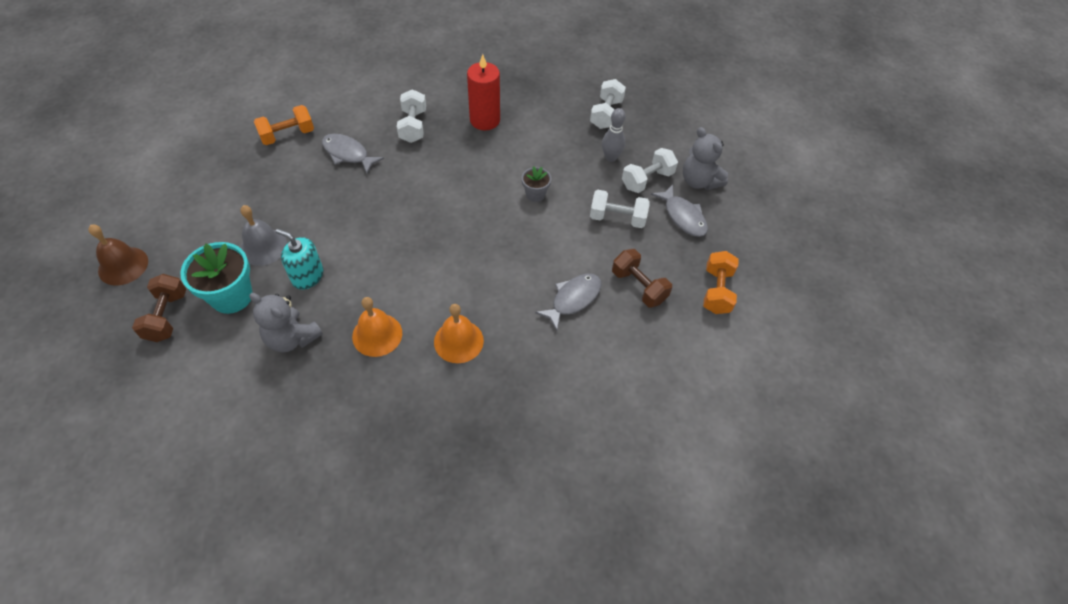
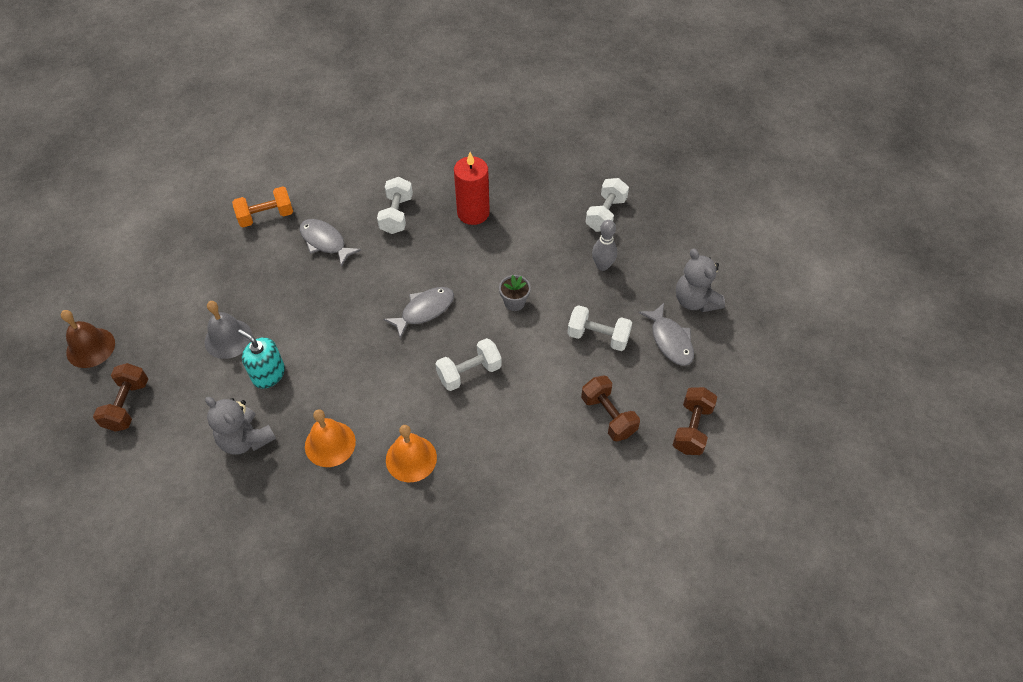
camera: 10 degrees right, 0 degrees up
(232, 296) = (192, 389): turquoise flower pot -> none
(573, 299) = (536, 424): grey fish -> grey fish (424, 310)
(647, 180) = (638, 295): white dumbbell -> white dumbbell (469, 373)
(716, 291) = (692, 428): orange dumbbell -> brown dumbbell

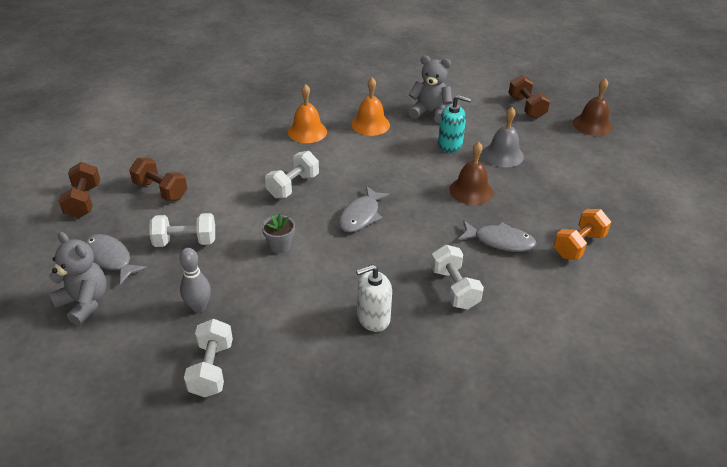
camera: 155 degrees right, 15 degrees down
(302, 303) = (471, 191): none -> brown bell
(473, 213) = (373, 318): red candle -> white soap dispenser

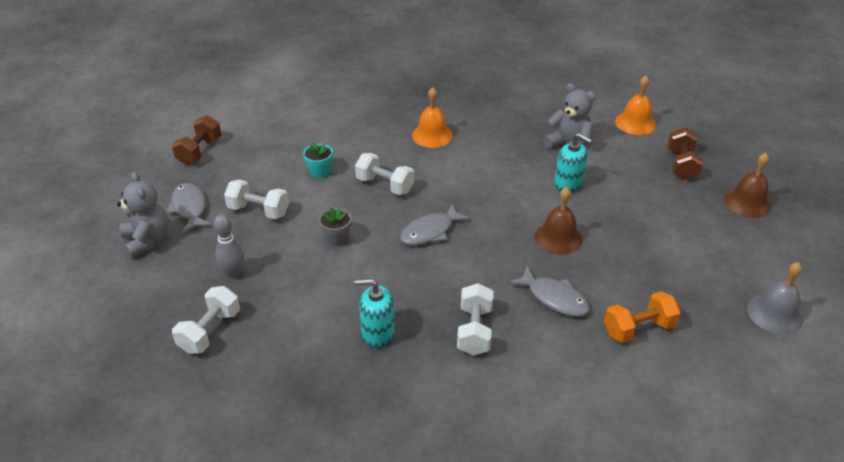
camera: 25 degrees right, 0 degrees up
(161, 190) = (267, 158): brown dumbbell -> none
(223, 189) = (320, 172): none -> turquoise flower pot
(293, 186) = (385, 185): white dumbbell -> white dumbbell turned 60 degrees clockwise
(370, 124) = (499, 143): orange bell -> orange bell (635, 123)
(373, 318) = (377, 333): white soap dispenser -> turquoise soap dispenser
(503, 155) = (619, 209): grey bell -> grey bell (774, 314)

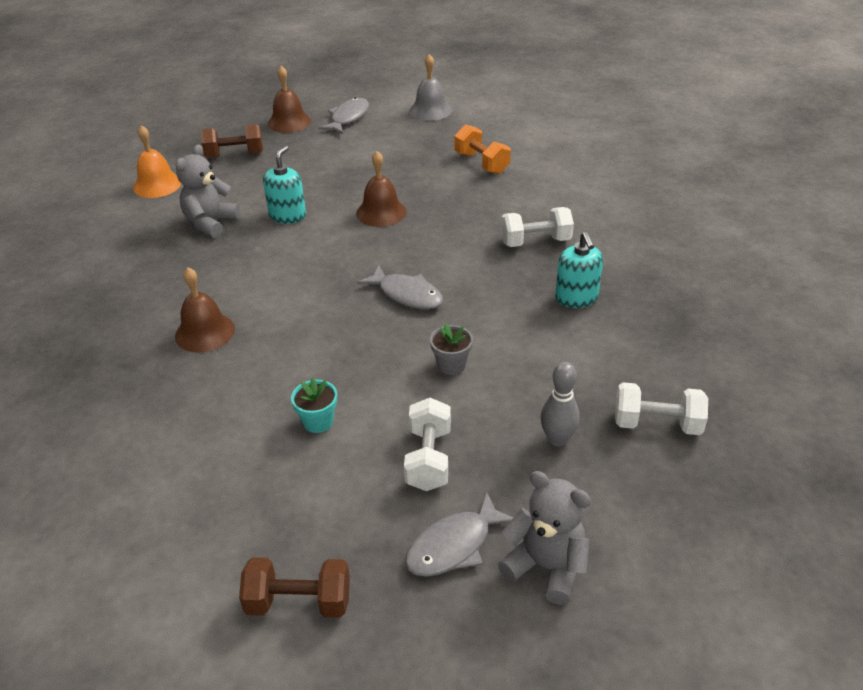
camera: 105 degrees left, 0 degrees up
(147, 240) = (546, 566): grey teddy bear -> grey teddy bear turned 75 degrees clockwise
(385, 185) = (330, 350): white dumbbell -> none
(432, 135) = (205, 332): orange bell -> brown bell
(554, 298) = (468, 205): grey fish -> grey fish (348, 118)

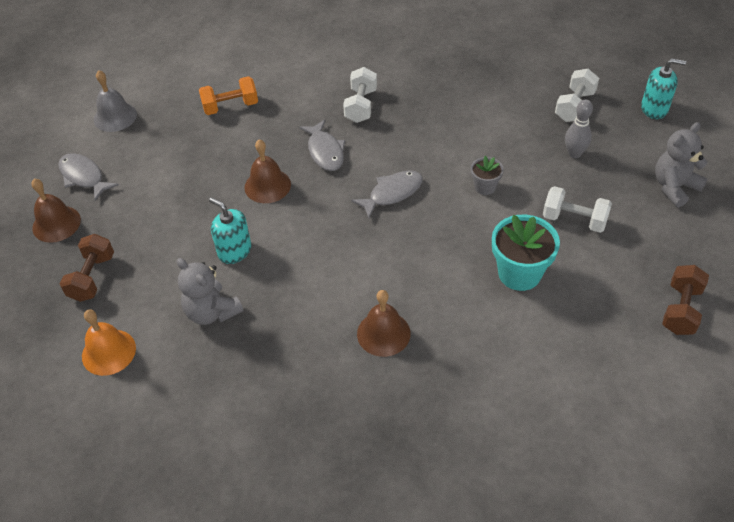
camera: 70 degrees left, 10 degrees up
(318, 421) = (519, 273): turquoise flower pot -> turquoise flower pot, size x1.85
(454, 545) = (650, 224): grey fish -> grey fish (325, 151)
(576, 298) = (438, 104): turquoise soap dispenser -> turquoise soap dispenser (654, 108)

